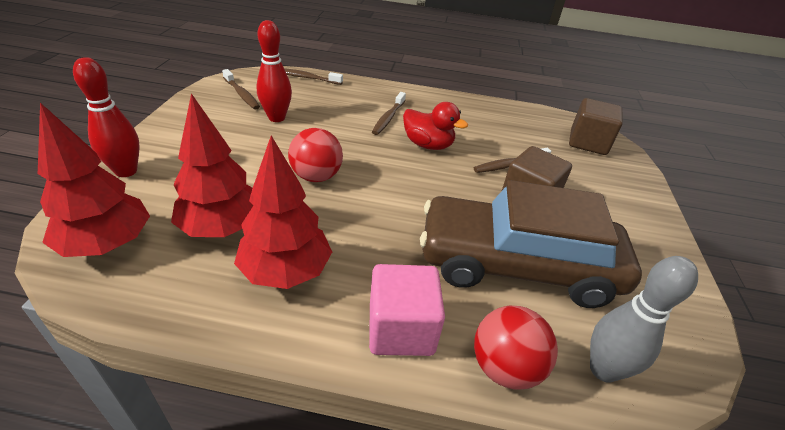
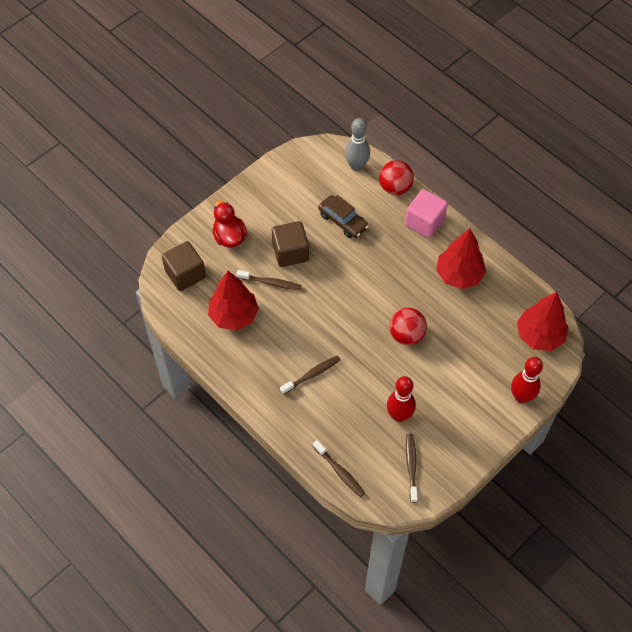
camera: 140 degrees left, 20 degrees up
(222, 228) = (479, 319): red tree -> red tree (234, 315)
(428, 145) = (308, 329): red duck -> red duck (229, 237)
(517, 265) = (343, 221): brown car -> brown car, size x0.47

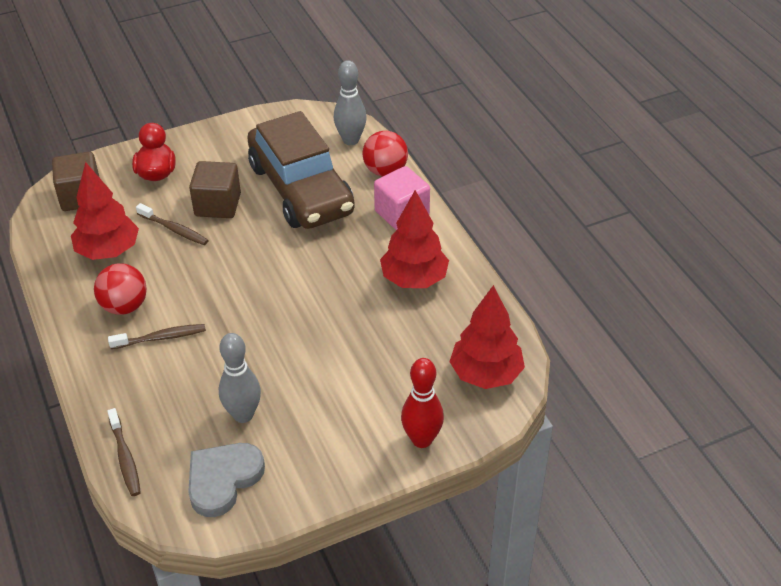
camera: 20 degrees right, 15 degrees down
(343, 221) = (301, 189): brown car -> brown car, size x2.12
(399, 415) = (243, 415): red bowling pin -> grey bowling pin
(406, 335) = (307, 326): red ball -> red ball (124, 306)
(411, 466) = (223, 479): brown toothbrush -> grey heart

